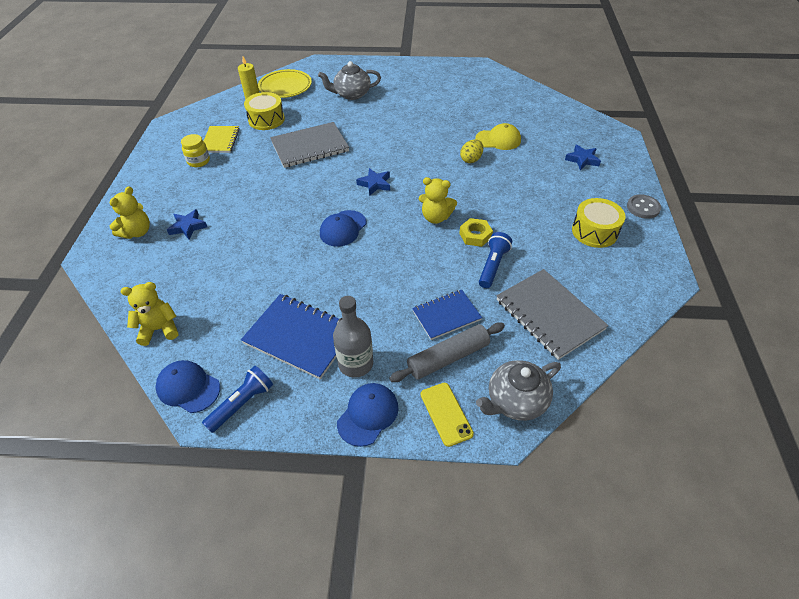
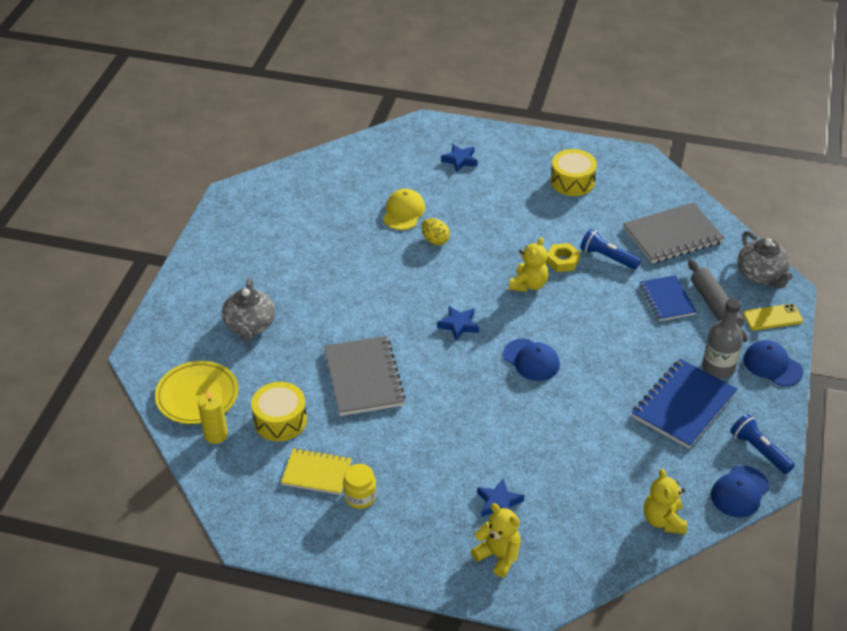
camera: 80 degrees left, 5 degrees down
(643, 207) = (545, 143): grey button -> none

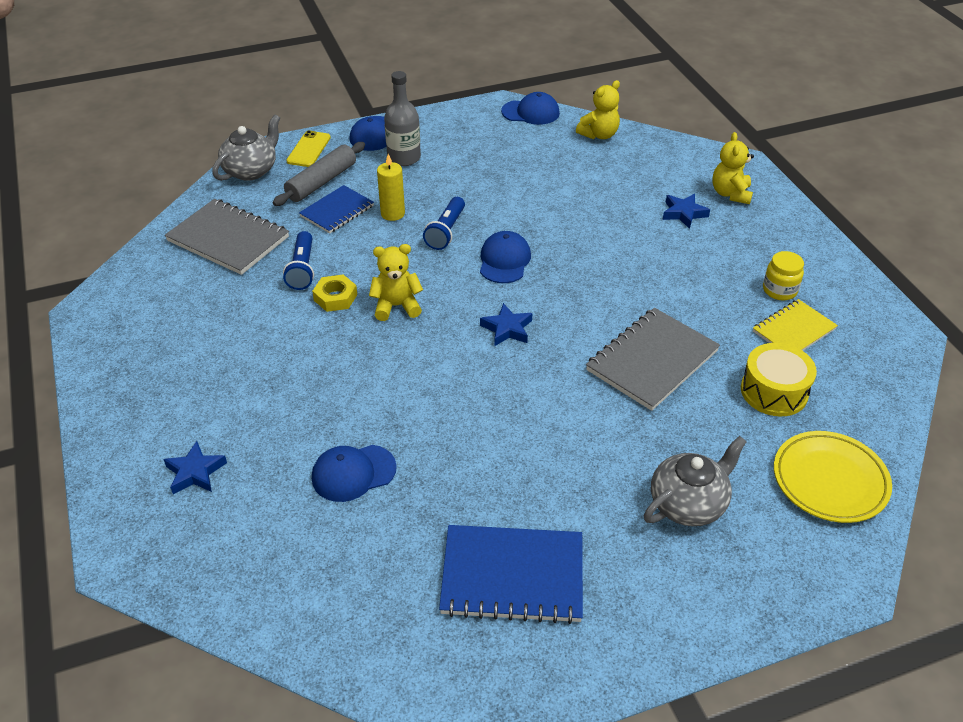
camera: 125 degrees left, 0 degrees up
(216, 435) = (850, 430): yellow candle -> yellow candle (392, 213)
(316, 473) = (793, 330): yellow notebook -> yellow notebook turned 75 degrees clockwise
(403, 212) = (353, 473): yellow cap -> blue cap
(435, 240) = (385, 414): yellow egg -> none
(572, 181) = (176, 346): yellow drum -> none
(683, 405) = (468, 161): blue notebook -> blue notebook (512, 576)
(759, 450) = (478, 115): blue flashlight -> blue flashlight (446, 231)
(772, 317) = (309, 149): yellow phone -> yellow phone turned 60 degrees clockwise

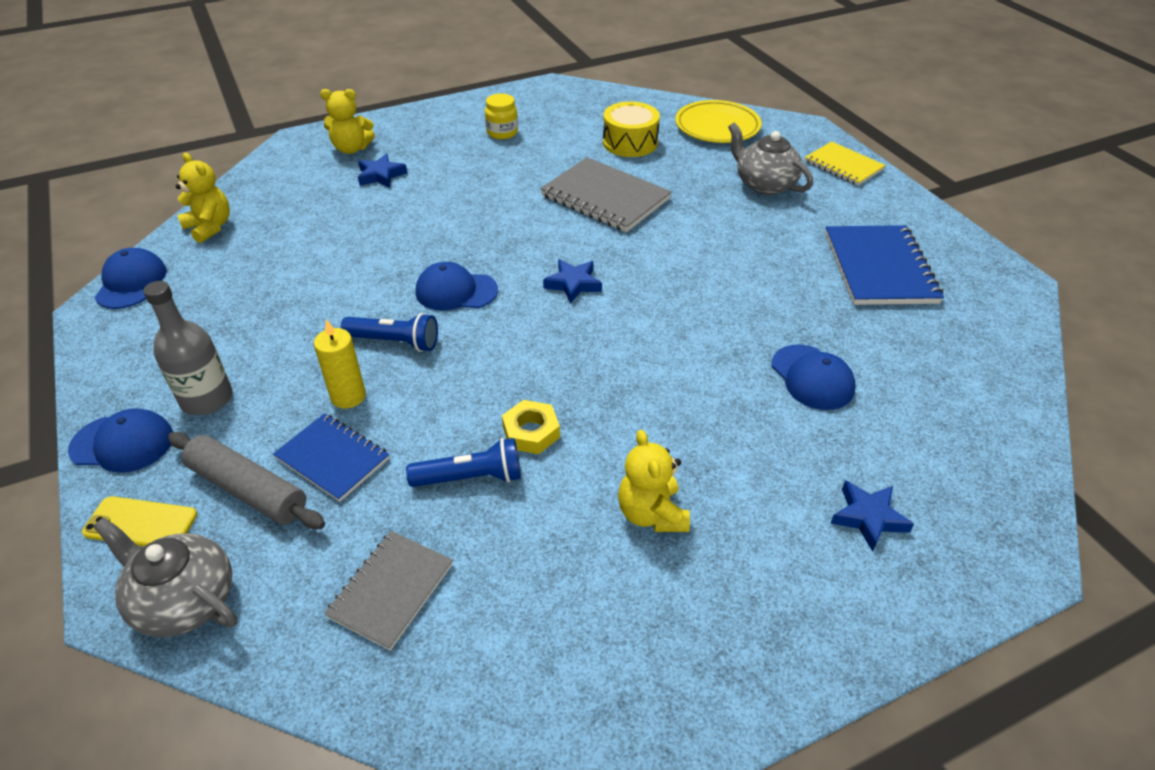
camera: 95 degrees left, 0 degrees up
(228, 239) = (391, 590): grey notebook -> grey notebook, size x0.63
(396, 306) = (543, 372): yellow teddy bear -> yellow teddy bear (651, 514)
(793, 330) = (554, 130): yellow notebook -> yellow notebook (843, 166)

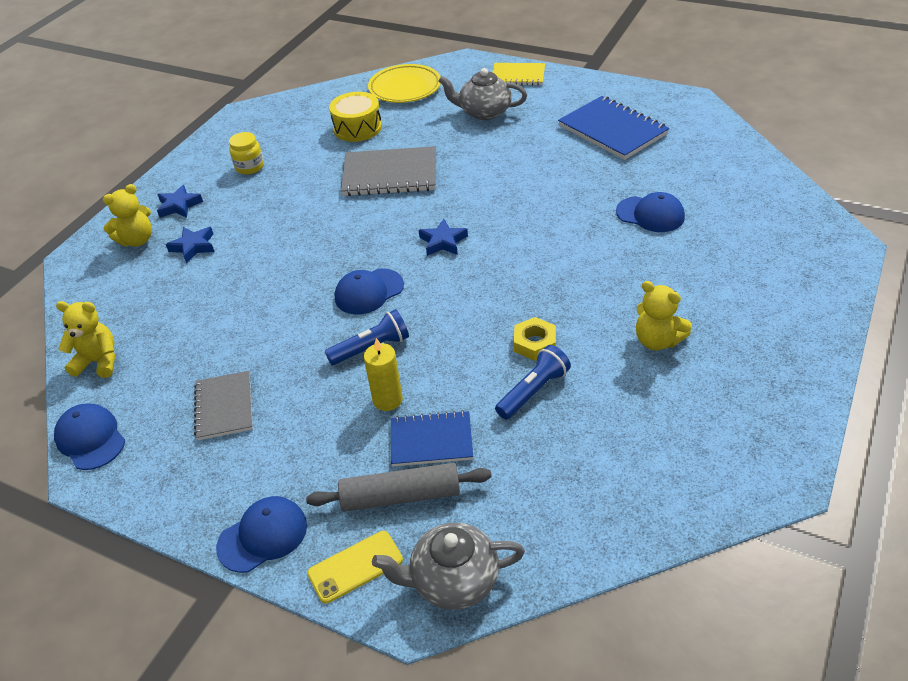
camera: 35 degrees left, 0 degrees up
(207, 399) = (285, 468): grey bottle -> none
(391, 590) = (570, 480): grey notebook -> grey notebook (224, 407)
(868, 517) = (761, 270): blue star -> blue star (179, 206)

